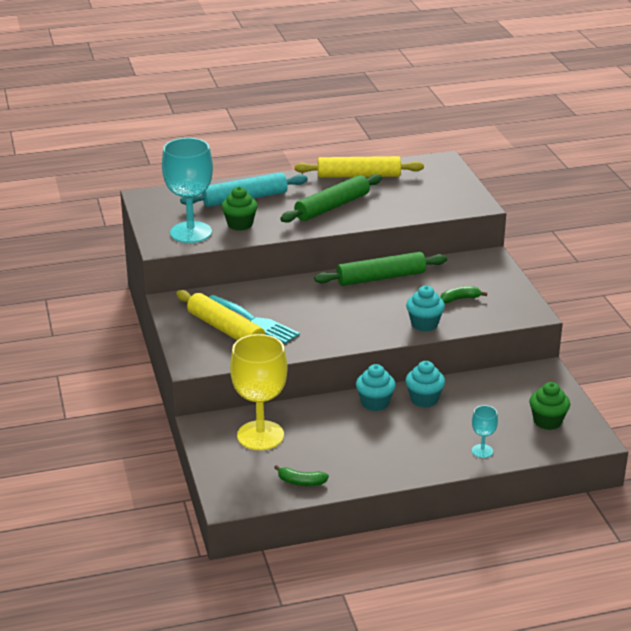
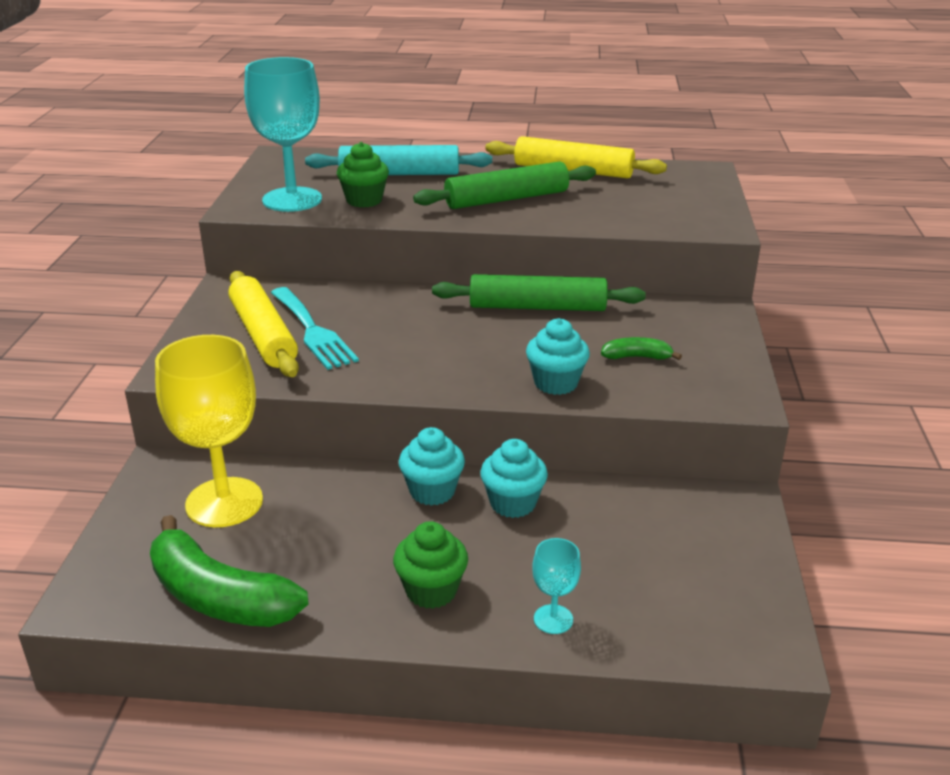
camera: 20 degrees right, 0 degrees up
(301, 482) = (218, 596): green banana -> green banana, size x2.12
(547, 421) = (701, 592): green cupcake -> green cupcake (431, 591)

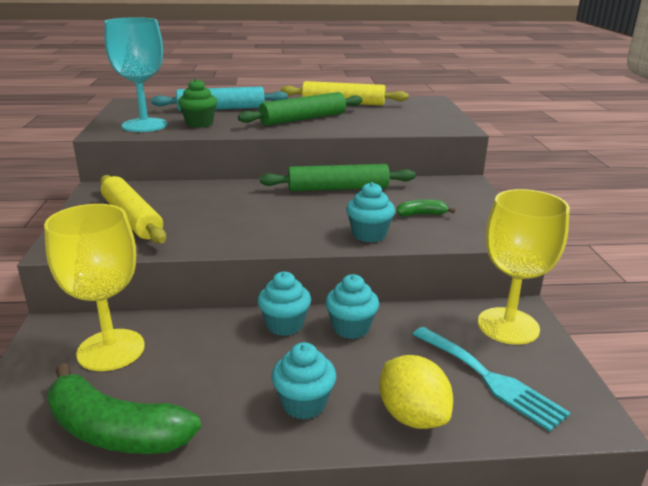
camera: 10 degrees left, 5 degrees down
(313, 331) = (171, 213): turquoise fork -> turquoise fork (489, 379)
(431, 591) = (304, 404): green cupcake -> turquoise cupcake
(553, 619) = (412, 416): turquoise goblet -> yellow lemon
(715, 520) = (508, 326): none -> yellow goblet

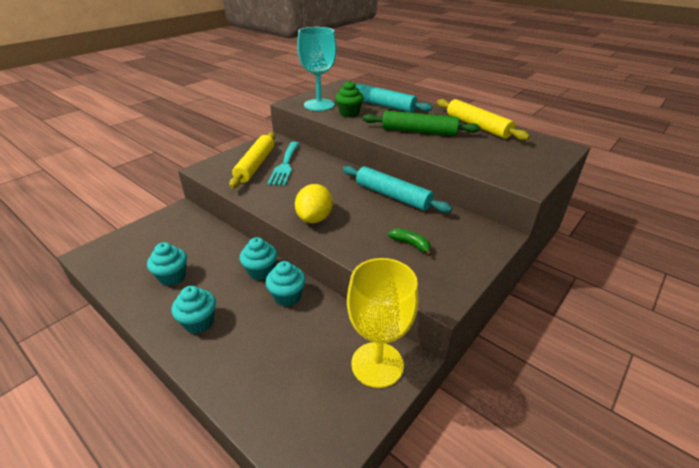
camera: 45 degrees right, 10 degrees up
(111, 350) = (180, 236): yellow goblet -> none
(115, 431) = (126, 277): green banana -> none
(338, 188) = (392, 196): green rolling pin -> turquoise rolling pin
(369, 235) = (348, 240): turquoise cupcake -> turquoise cupcake (172, 277)
(412, 416) = (228, 371): yellow lemon -> yellow lemon (314, 218)
(489, 379) = (302, 387): turquoise fork -> turquoise fork (285, 165)

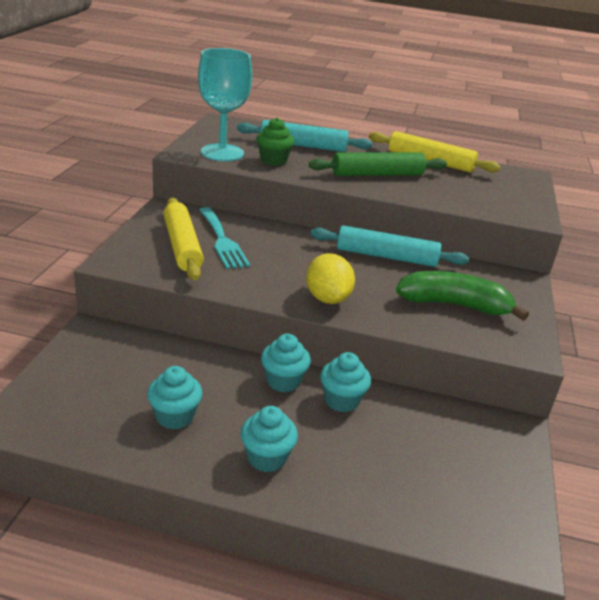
camera: 30 degrees left, 5 degrees down
(377, 364) = (494, 440): yellow goblet -> none
(410, 244) = (454, 305): green banana -> green banana, size x2.12

